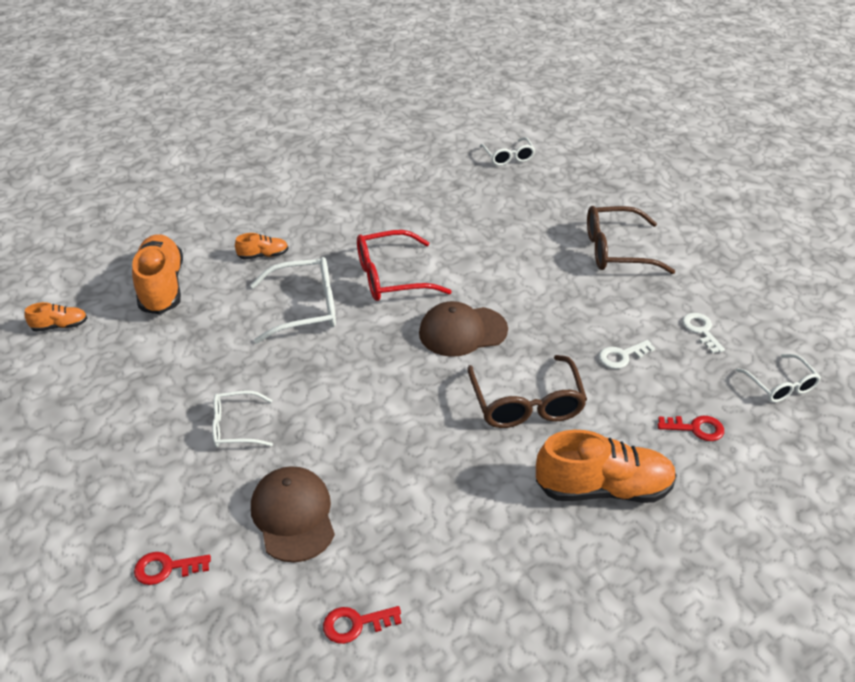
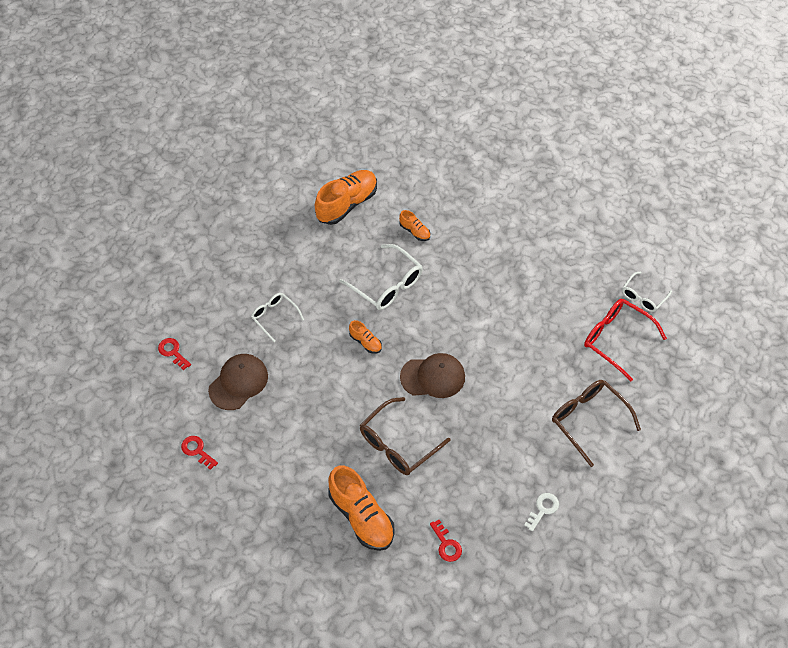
camera: 55 degrees right, 15 degrees up
(60, 326) = (281, 184): orange shoe -> orange shoe (365, 342)
(392, 277) = (451, 310): red glasses -> red glasses (617, 340)
(462, 331) = (433, 377): brown cap -> brown cap turned 135 degrees clockwise
(621, 356) = (480, 475): white key -> none
(780, 385) = (524, 577): white glasses -> none

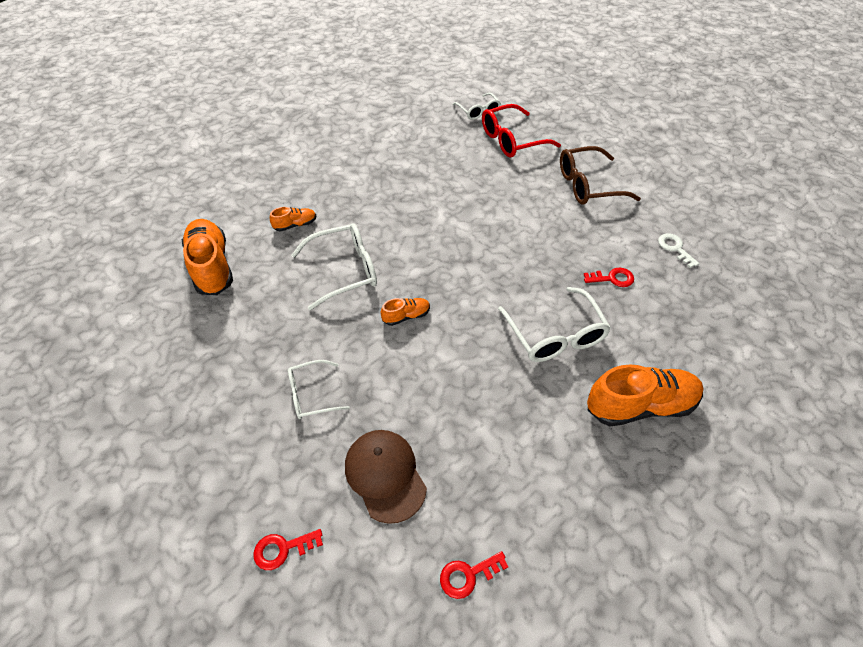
camera: 65 degrees left, 5 degrees down
(398, 444) = (554, 334): brown glasses -> white glasses
(433, 377) = (484, 275): brown cap -> none
(446, 544) = (697, 338): red key -> red key (612, 278)

